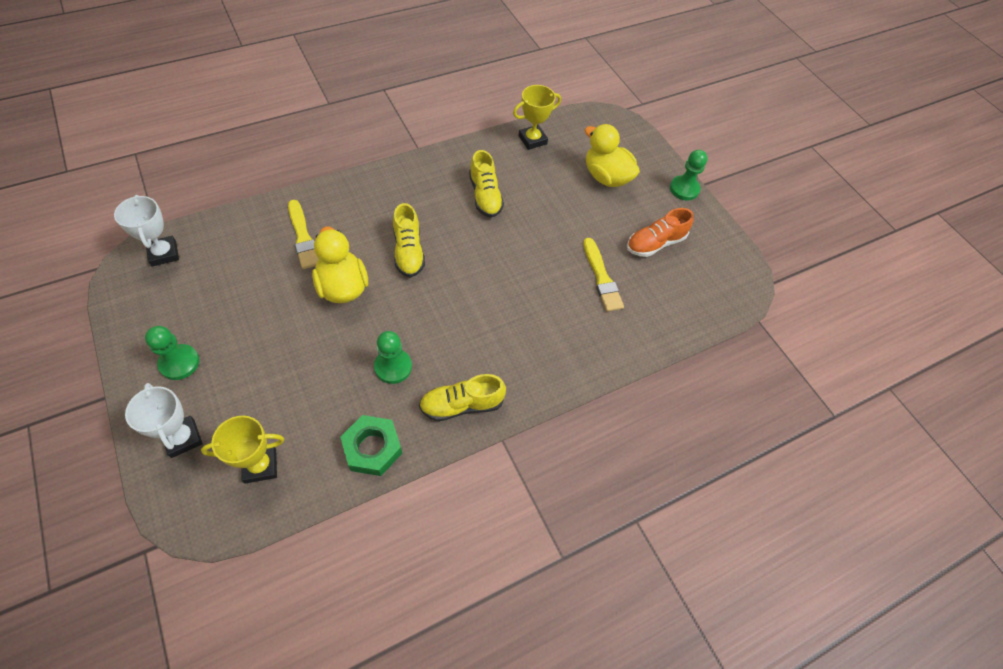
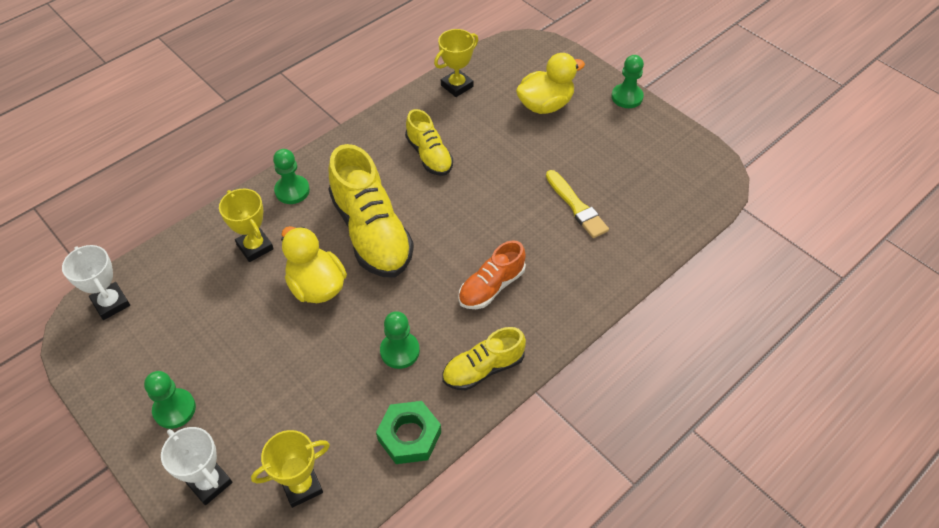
camera: 10 degrees left, 5 degrees down
(303, 237) = (255, 247): yellow brush -> yellow trophy
(354, 196) = (292, 191): none -> green pawn
(408, 252) = (371, 232): yellow shoe -> yellow shoe, size x1.76
(606, 177) = (545, 105): yellow duck -> yellow duck turned 120 degrees clockwise
(655, 243) = (617, 158): orange shoe -> orange shoe (491, 287)

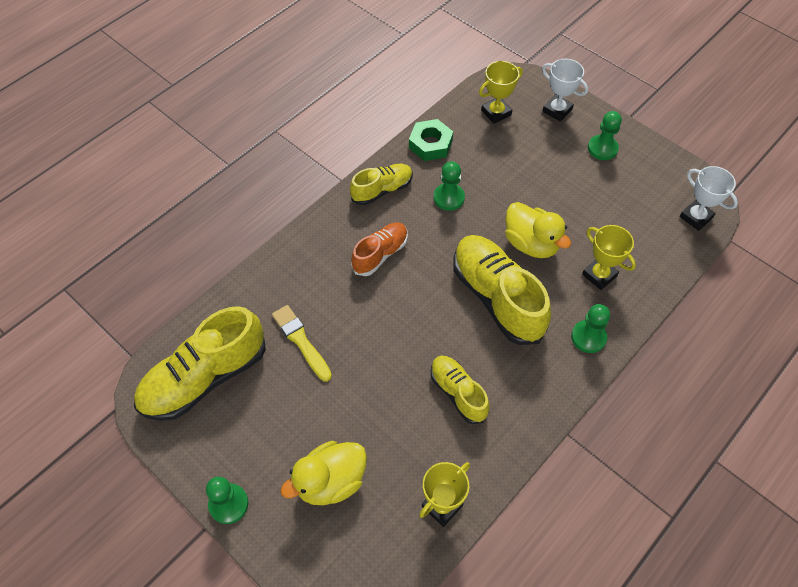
camera: 175 degrees right, 5 degrees up
(666, 182) = (205, 378): none -> yellow shoe

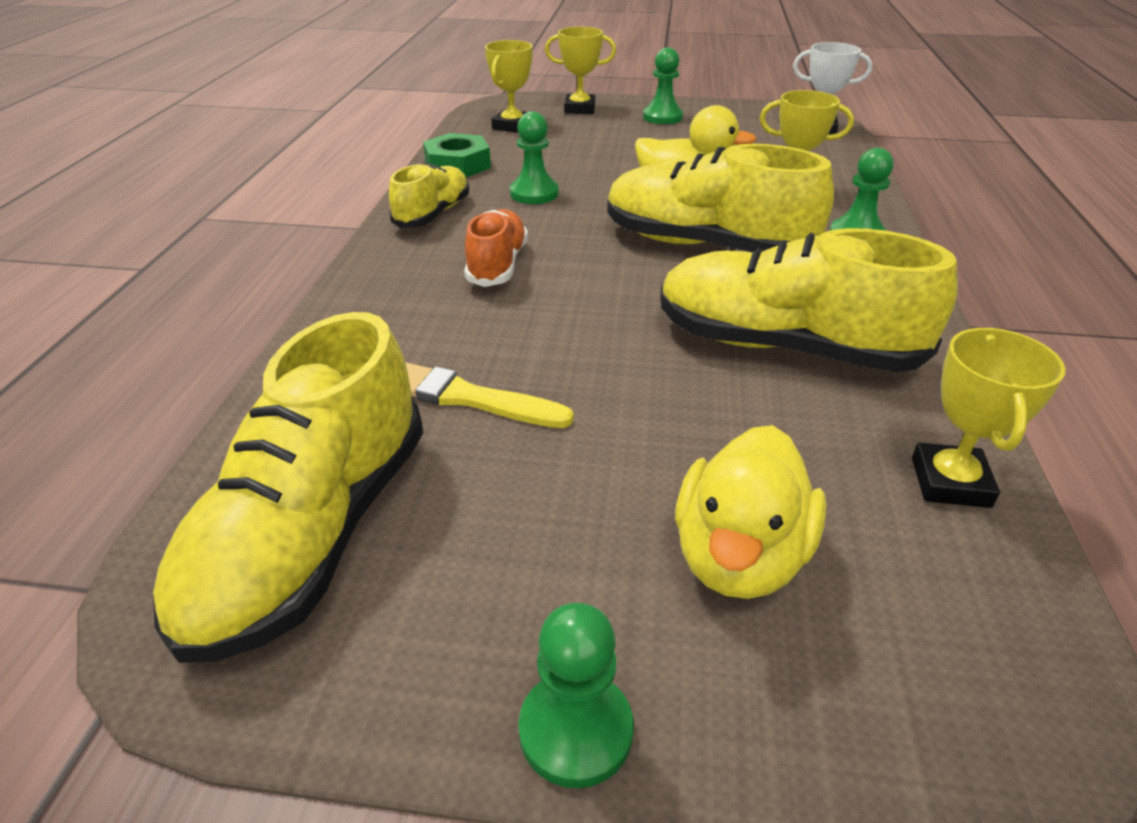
camera: 35 degrees left, 20 degrees down
(458, 393) = (784, 347): yellow shoe -> yellow shoe, size x1.76
(557, 110) = (579, 109): white trophy -> yellow trophy

